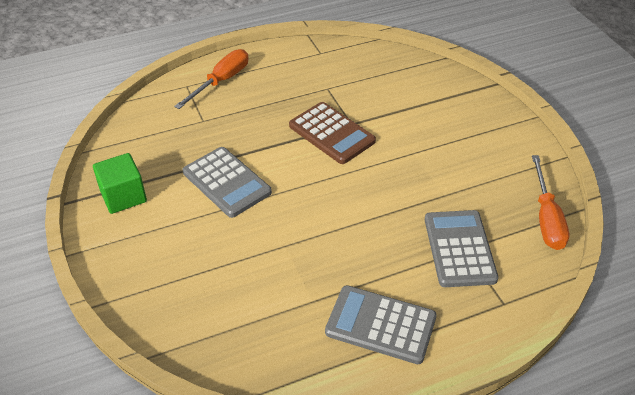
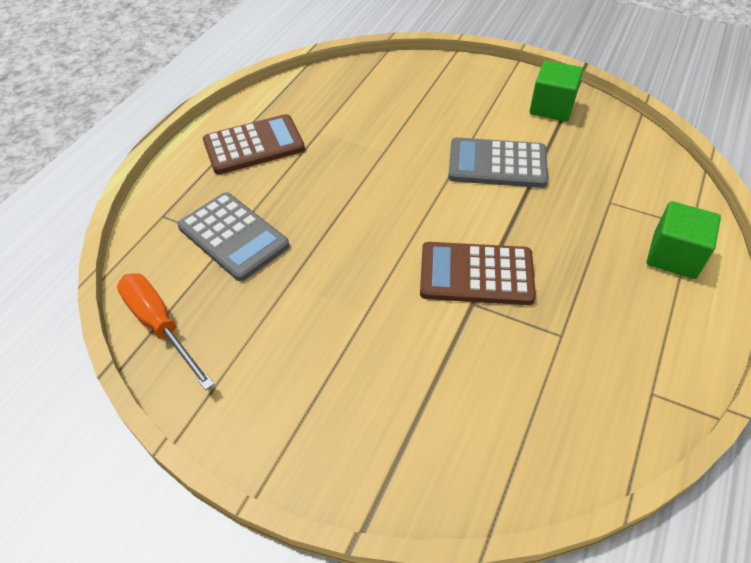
camera: 140 degrees right, 5 degrees up
(221, 81) = (674, 256): orange screwdriver -> green cube
(380, 325) = (254, 145): grey calculator -> brown calculator

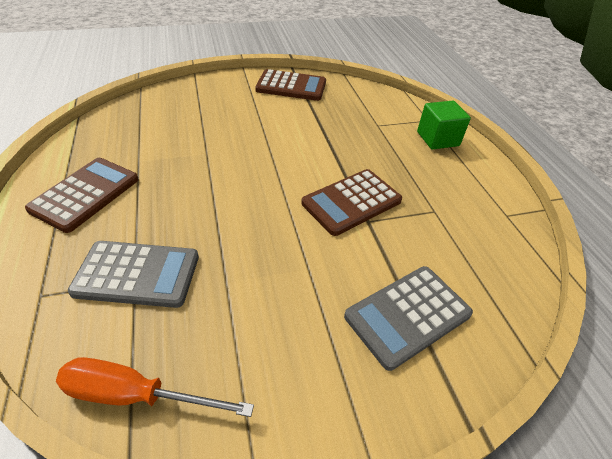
camera: 45 degrees left, 5 degrees down
(497, 164) = (293, 130): grey calculator -> grey calculator (407, 315)
(552, 107) = (291, 86): green cube -> brown calculator

